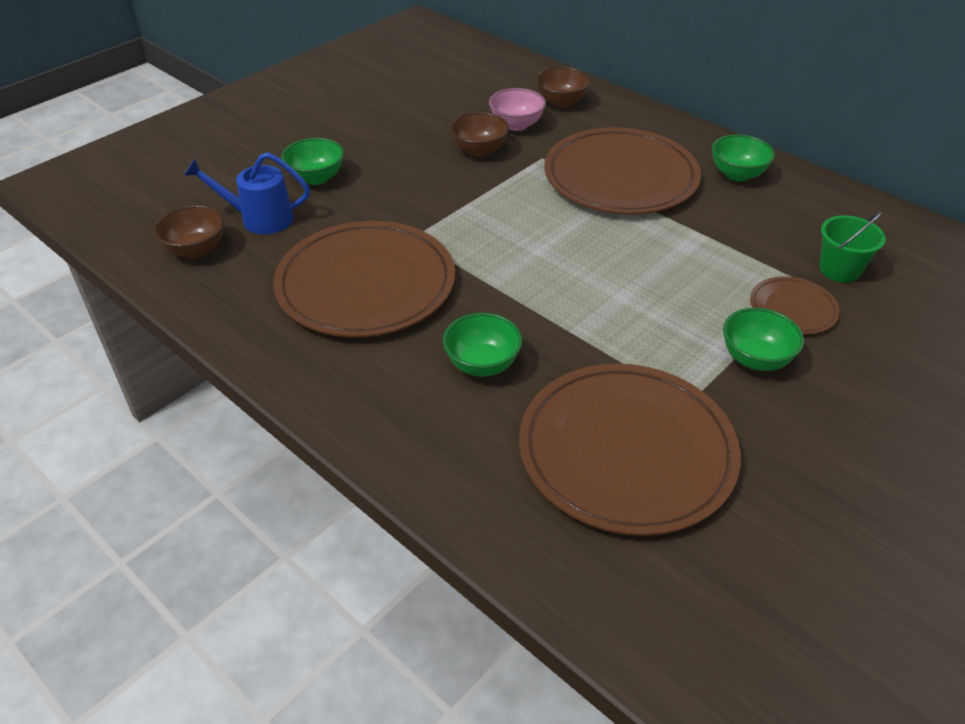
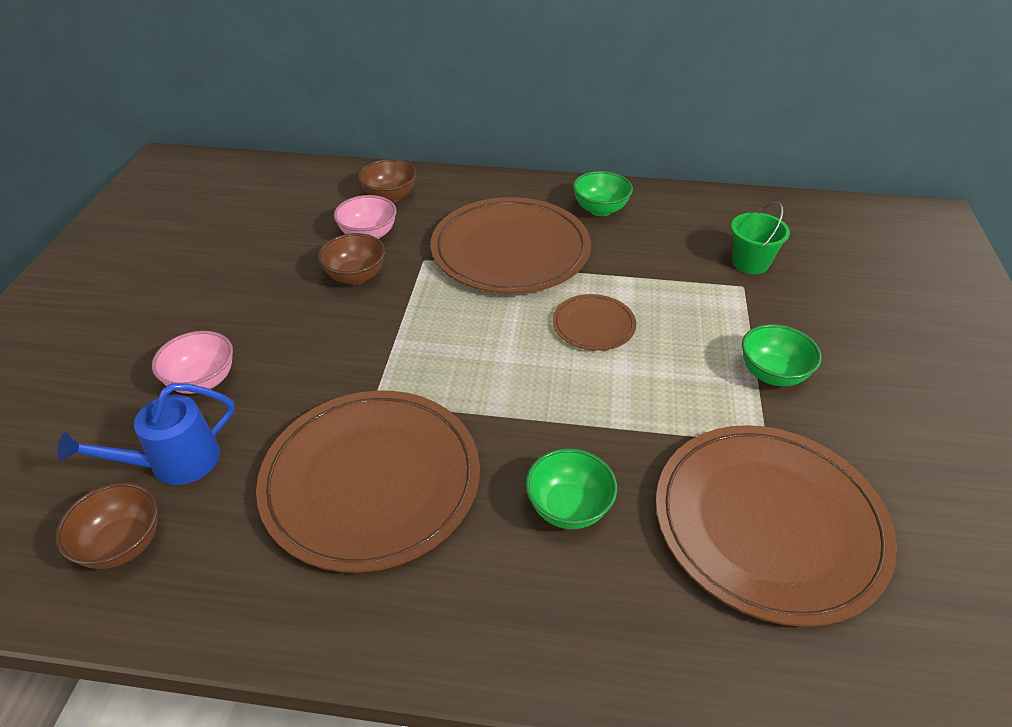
camera: 35 degrees left, 0 degrees up
(316, 178) = (202, 381): green bowl -> pink bowl
(793, 308) = (753, 313): brown plate -> brown plate (593, 325)

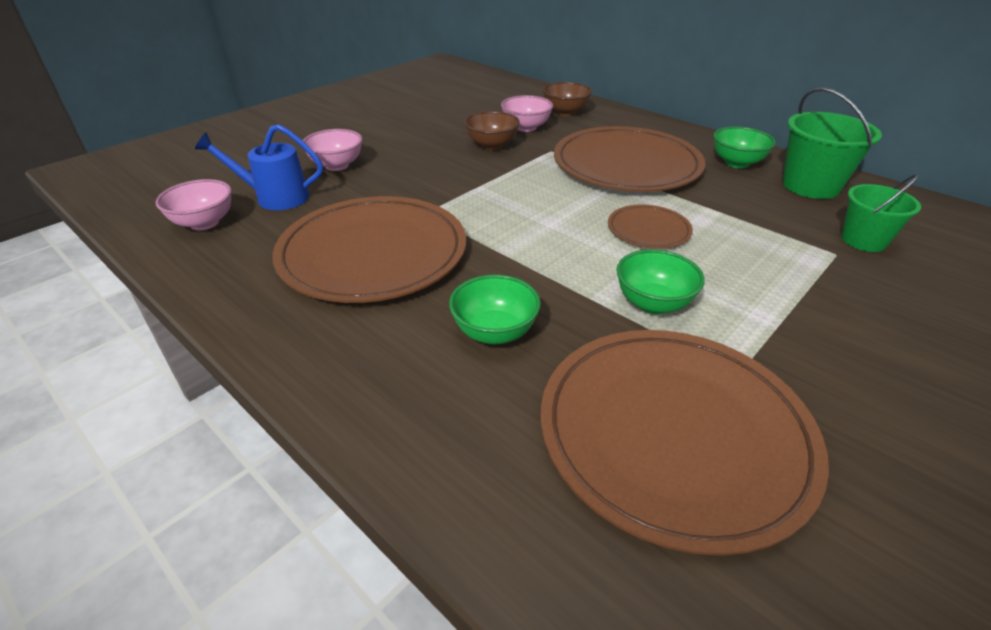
camera: 35 degrees right, 5 degrees down
(123, 544) = (204, 223): brown bowl -> pink bowl
(674, 215) = (811, 186): none -> green bucket
(772, 374) = (802, 326): green bowl -> green bowl (653, 303)

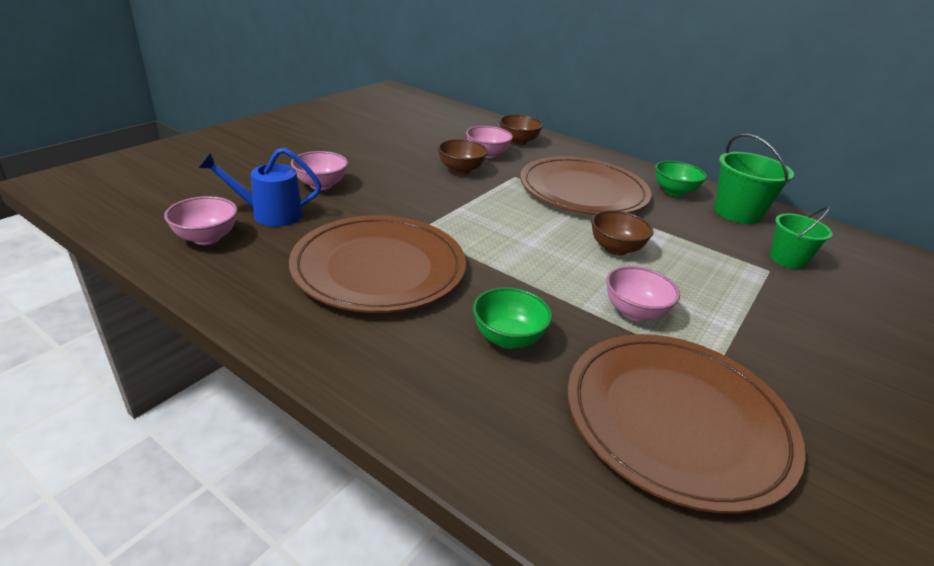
camera: 10 degrees left, 5 degrees down
(648, 230) = (615, 249): brown plate -> brown bowl
(653, 303) = (634, 312): green bowl -> pink bowl

